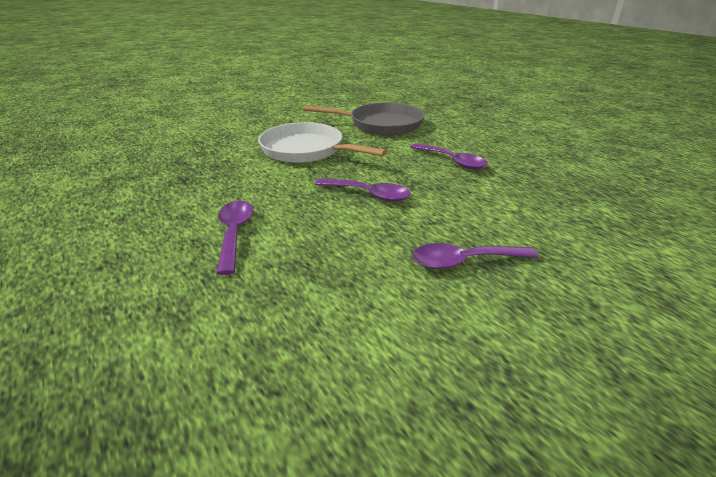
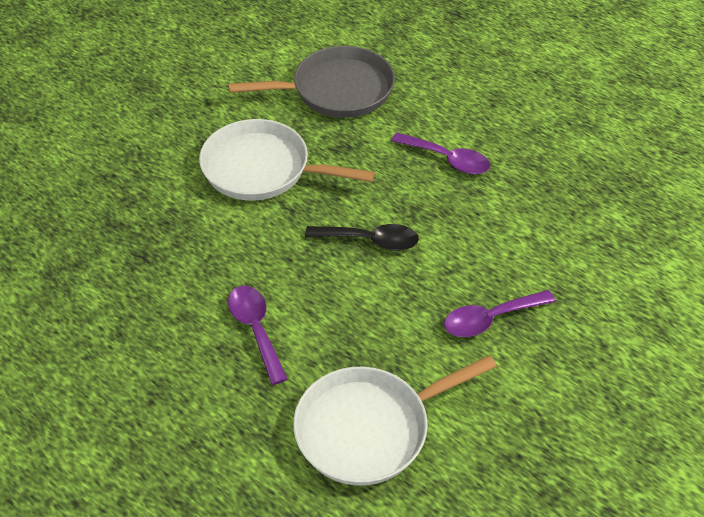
camera: 15 degrees left, 15 degrees up
(292, 333) = (369, 429): none -> white pan
(368, 194) = (370, 241): purple spoon -> black spoon

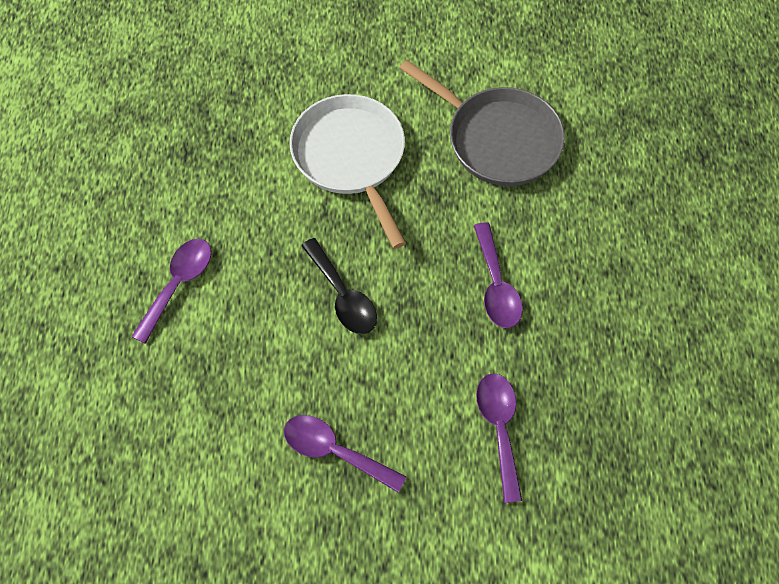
camera: 50 degrees right, 15 degrees up
(369, 429) = (145, 438): white pan -> none
(555, 223) = (499, 429): none -> purple spoon

